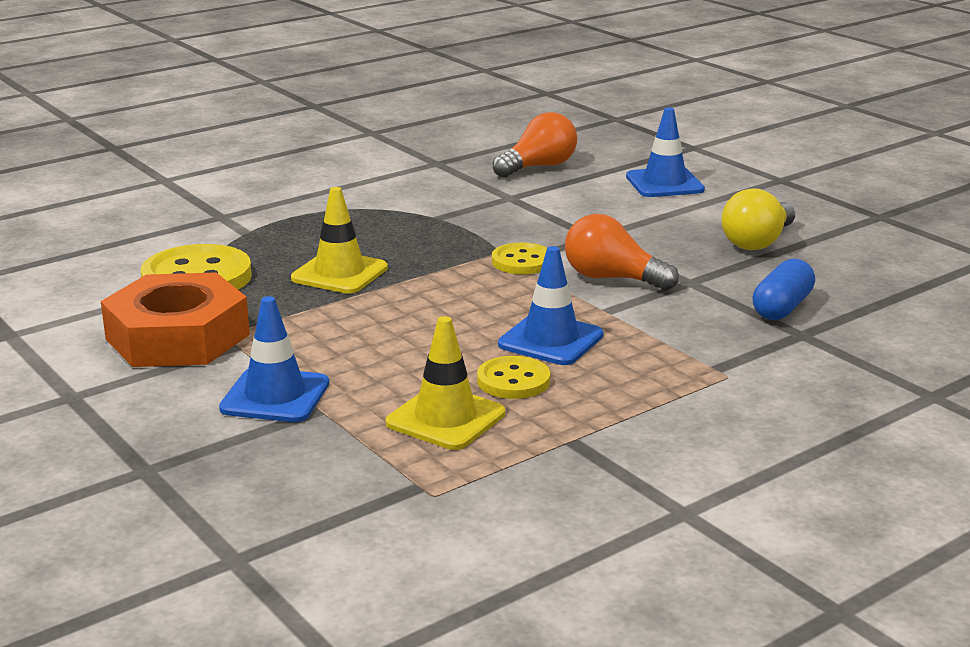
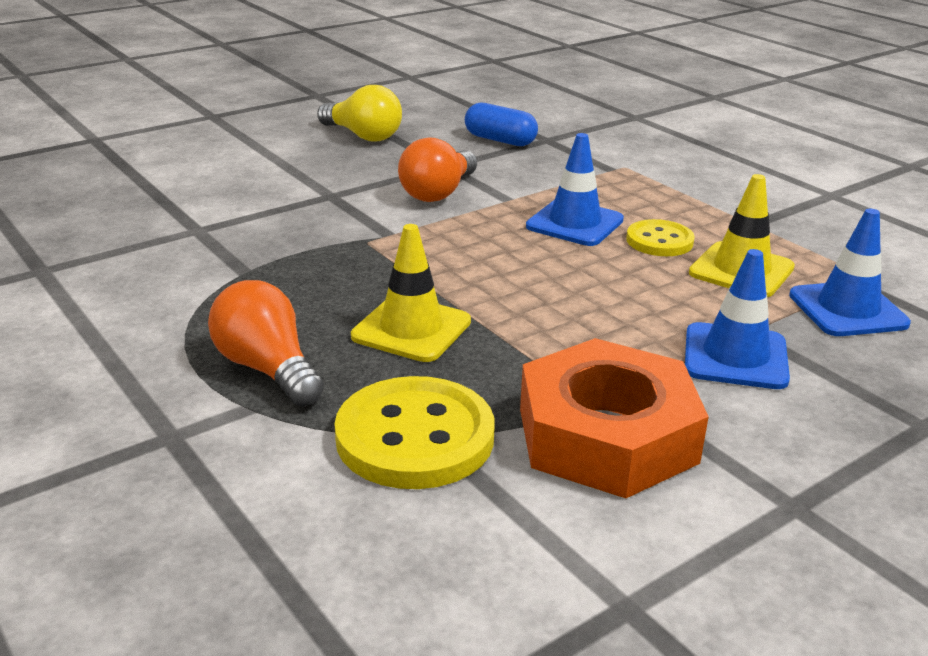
camera: 90 degrees left, 5 degrees up
(522, 261) = (391, 229): yellow button -> none
(539, 167) = (104, 211): orange light bulb -> orange light bulb (267, 369)
(664, 183) = (197, 157): blue traffic cone -> blue traffic cone (847, 309)

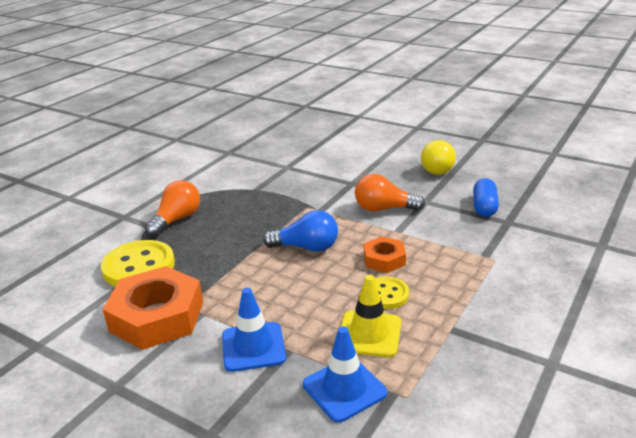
camera: 70 degrees right, 0 degrees up
(411, 329) = (227, 242): yellow traffic cone -> none
(495, 267) = (306, 247): none -> blue light bulb
(574, 223) = (384, 259): blue traffic cone -> orange nut

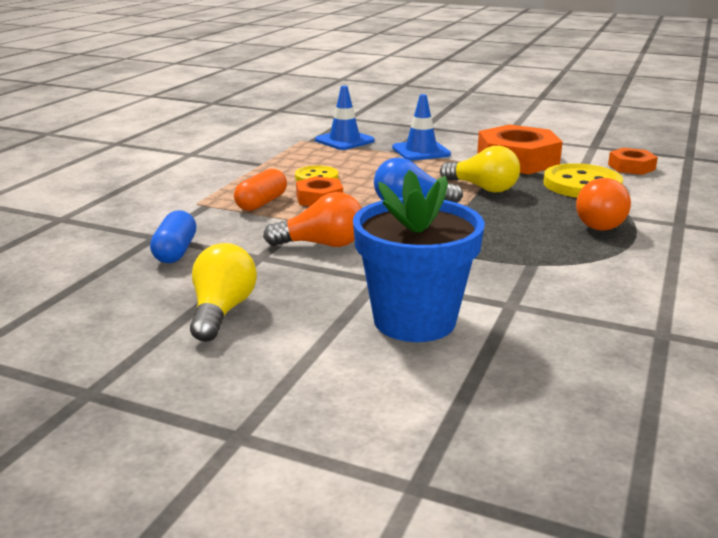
camera: 170 degrees right, 5 degrees down
(56, 294) = (631, 167): none -> orange nut
(231, 266) = (483, 188): none -> yellow light bulb
(340, 161) = (414, 320): none -> blue flower pot
(369, 334) = (330, 159): yellow traffic cone -> none
(435, 256) = (261, 203): none -> orange capsule

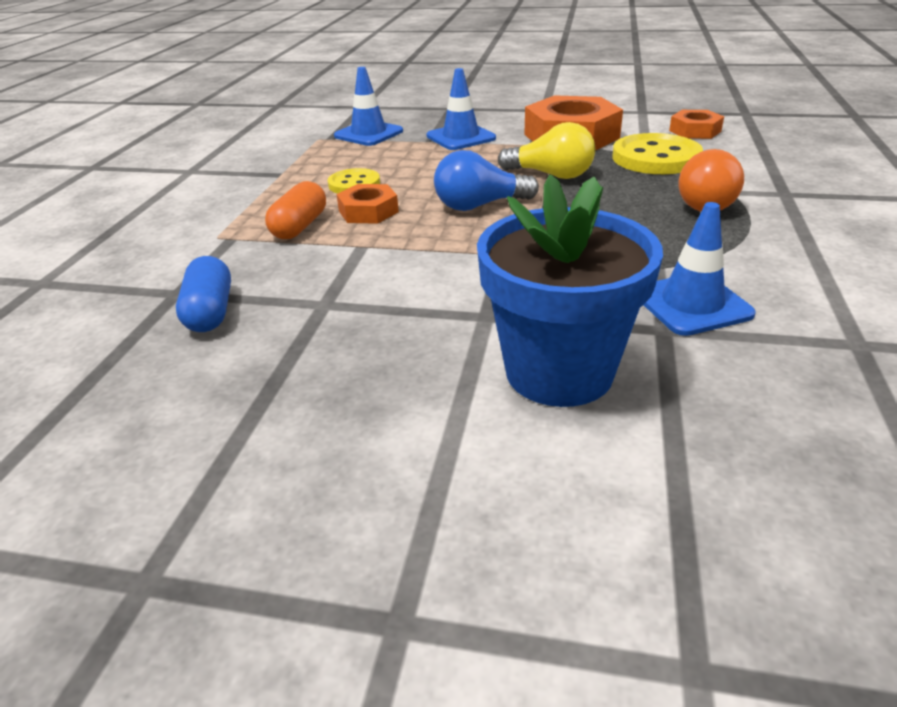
camera: 10 degrees left, 10 degrees up
(222, 311) = (302, 397): yellow light bulb -> none
(322, 244) = (396, 275): orange light bulb -> none
(544, 292) = (692, 304): none -> blue traffic cone

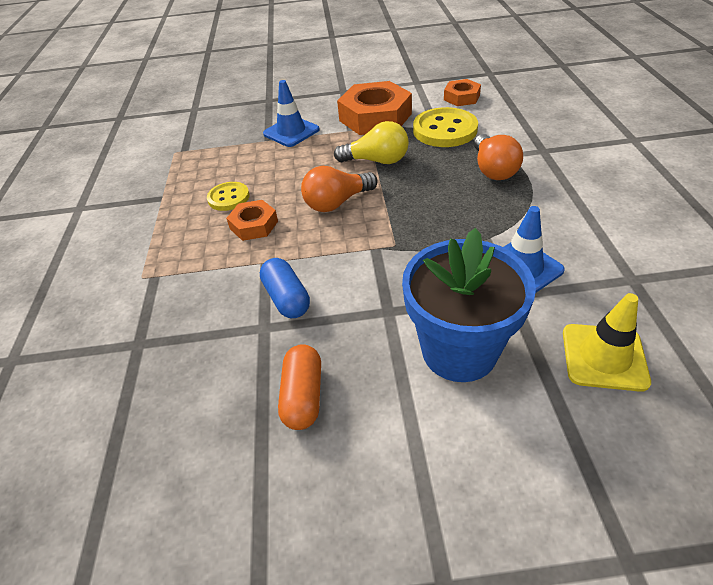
camera: 15 degrees left, 10 degrees up
(210, 312) = (177, 357): blue capsule -> blue capsule (287, 298)
(299, 226) = (206, 252): orange capsule -> orange capsule (303, 396)
(368, 134) = (214, 140): blue traffic cone -> none
(479, 205) = (337, 203): blue light bulb -> orange light bulb
(771, 420) = (604, 357): none -> yellow traffic cone

